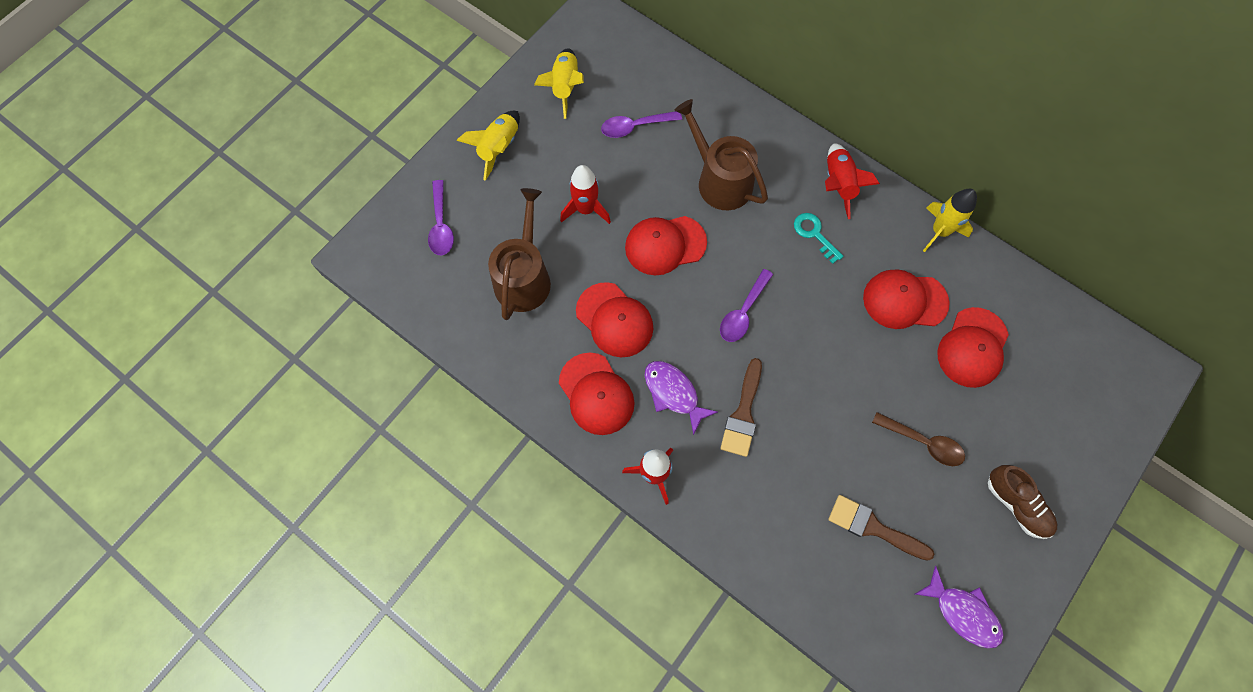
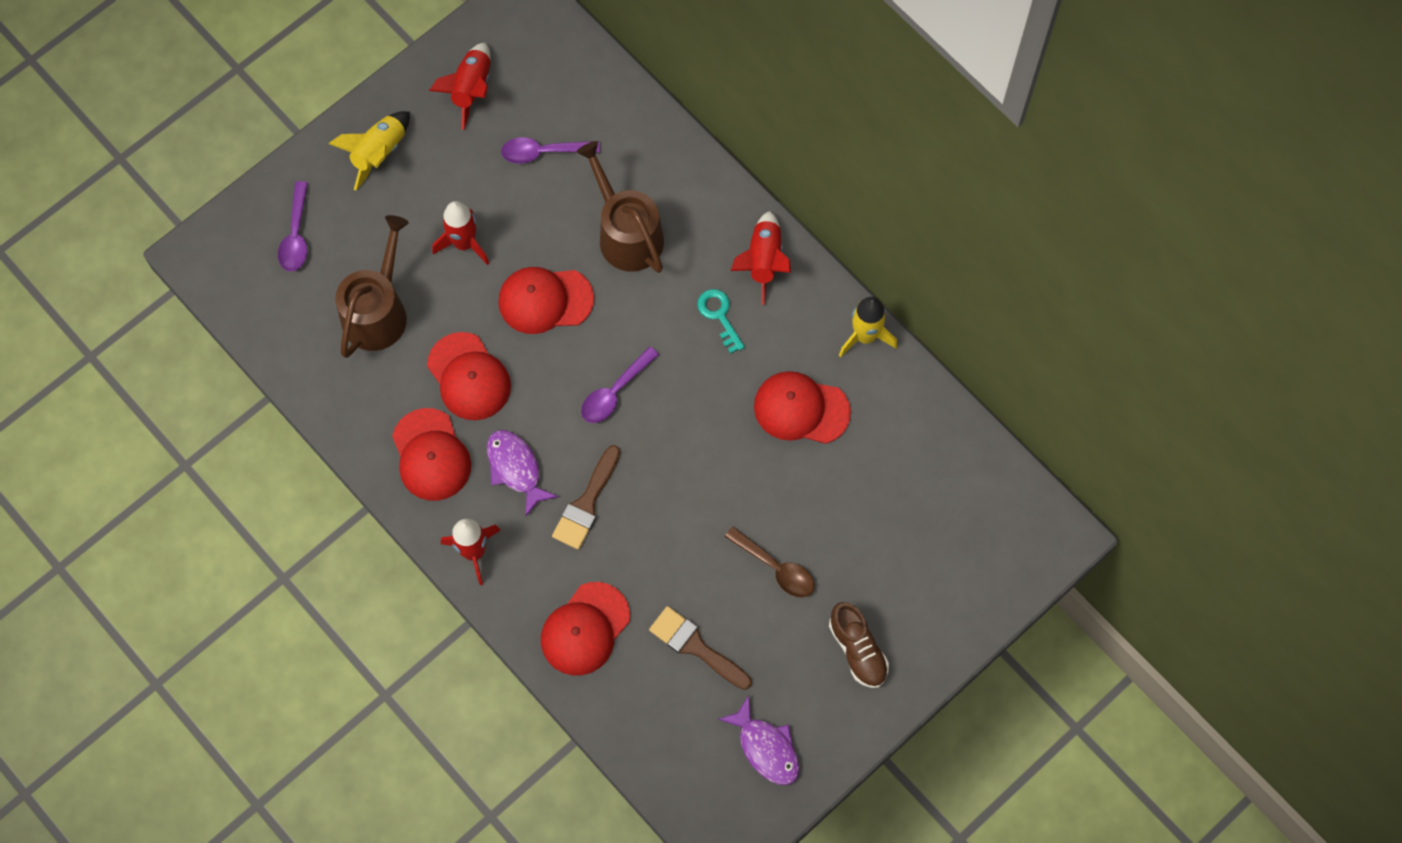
camera: 10 degrees right, 0 degrees up
(565, 87) = (471, 89): yellow rocket -> red rocket
(972, 347) = (862, 475): red cap -> red cap (585, 629)

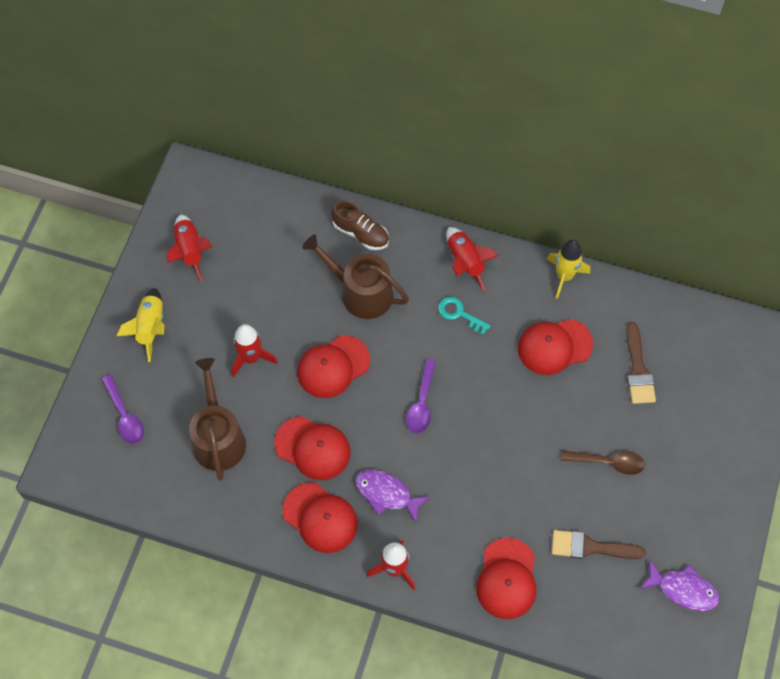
camera: 30 degrees left, 5 degrees down
(543, 152) = (267, 267): purple spoon -> none
(586, 503) = (451, 490): brown brush -> brown brush (638, 369)
(857, 650) = (698, 487): brown shoe -> brown shoe (361, 233)

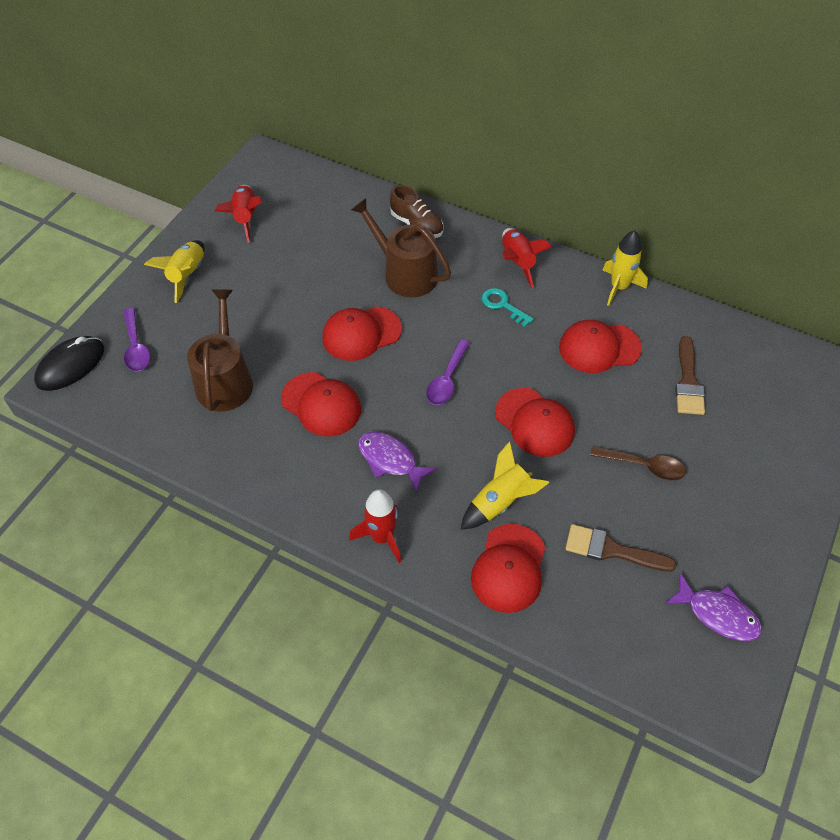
camera: 10 degrees right, 10 degrees down
(69, 446) = (70, 365): none -> black mouse
(251, 358) = (279, 314): red rocket -> none
(320, 518) = (312, 472): red cap -> red cap (534, 422)
(489, 518) = (500, 502): none -> yellow rocket

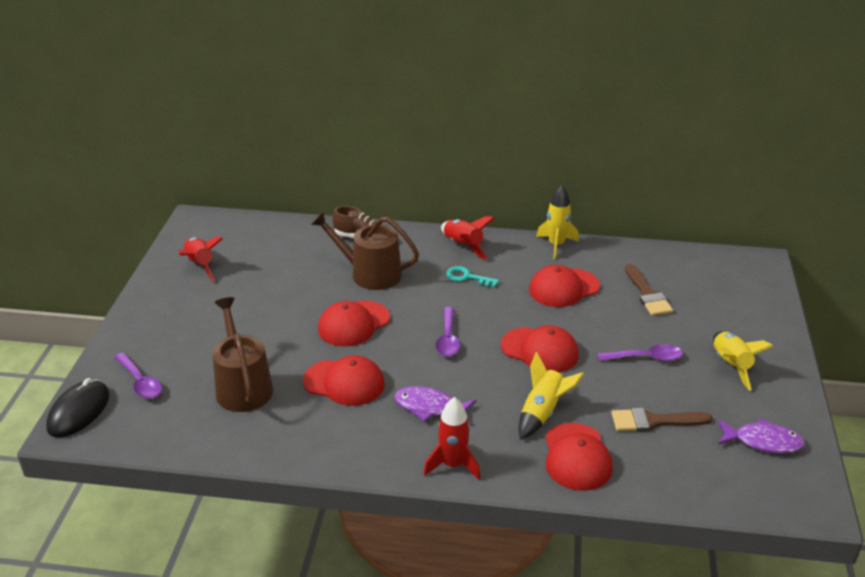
camera: 20 degrees left, 20 degrees down
(187, 275) = (164, 317): yellow rocket -> yellow rocket (730, 365)
(644, 466) = (646, 358): brown spoon -> purple spoon

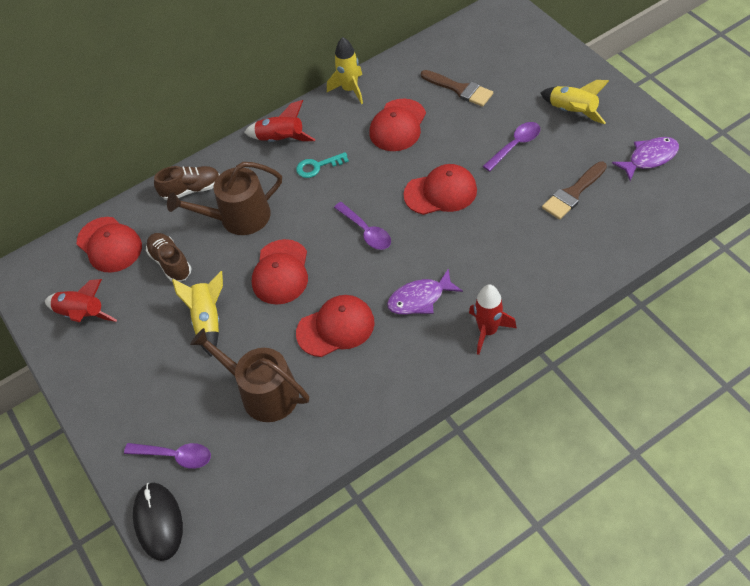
camera: 35 degrees left, 20 degrees up
(291, 271) = (170, 263): none -> brown shoe
(542, 412) = (498, 242): yellow rocket -> yellow rocket (208, 320)
(577, 457) = (556, 259): red cap -> red cap (109, 245)

